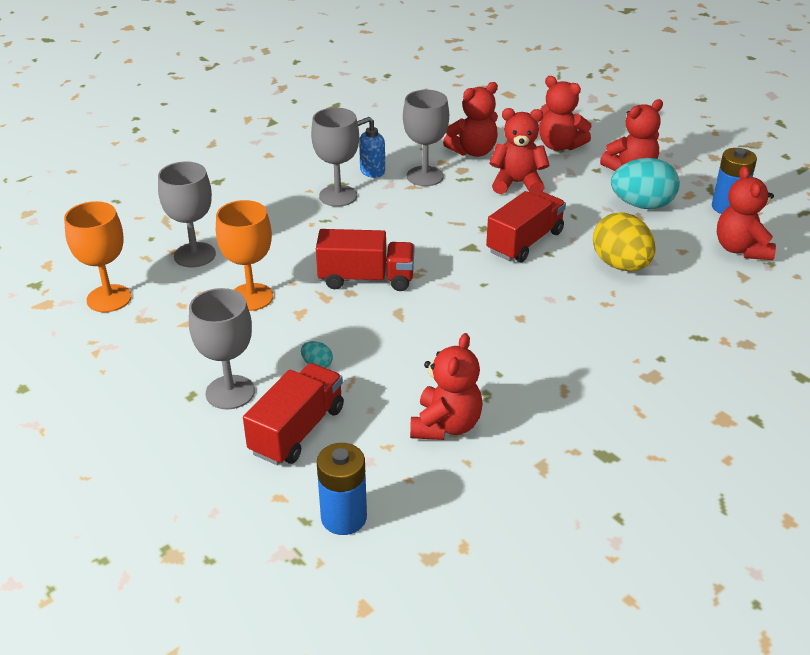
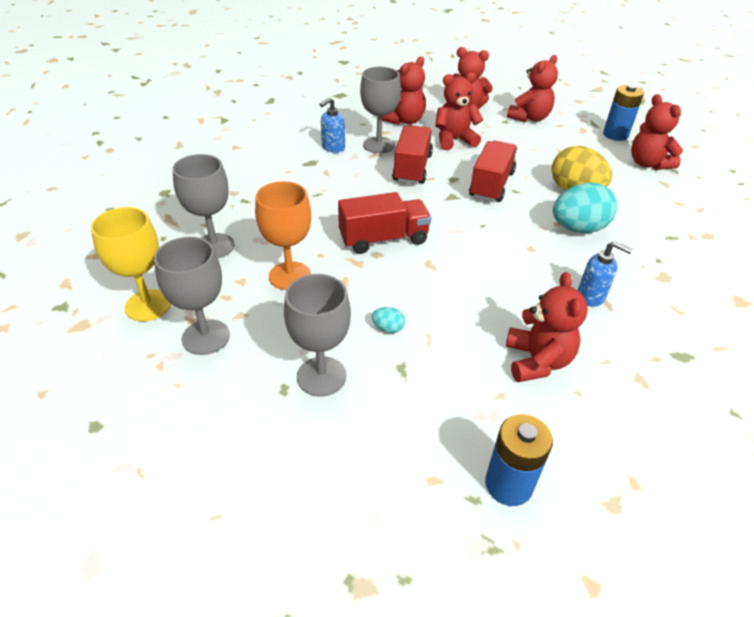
camera: 20 degrees left, 5 degrees up
(109, 298) = (148, 305): orange goblet -> yellow goblet
(297, 430) = (408, 400): red truck -> red truck (412, 168)
(338, 196) = (316, 172): grey goblet -> grey goblet (206, 337)
(550, 379) = (591, 296): none -> blue soap dispenser
(642, 205) = (556, 142): turquoise egg -> turquoise egg (578, 228)

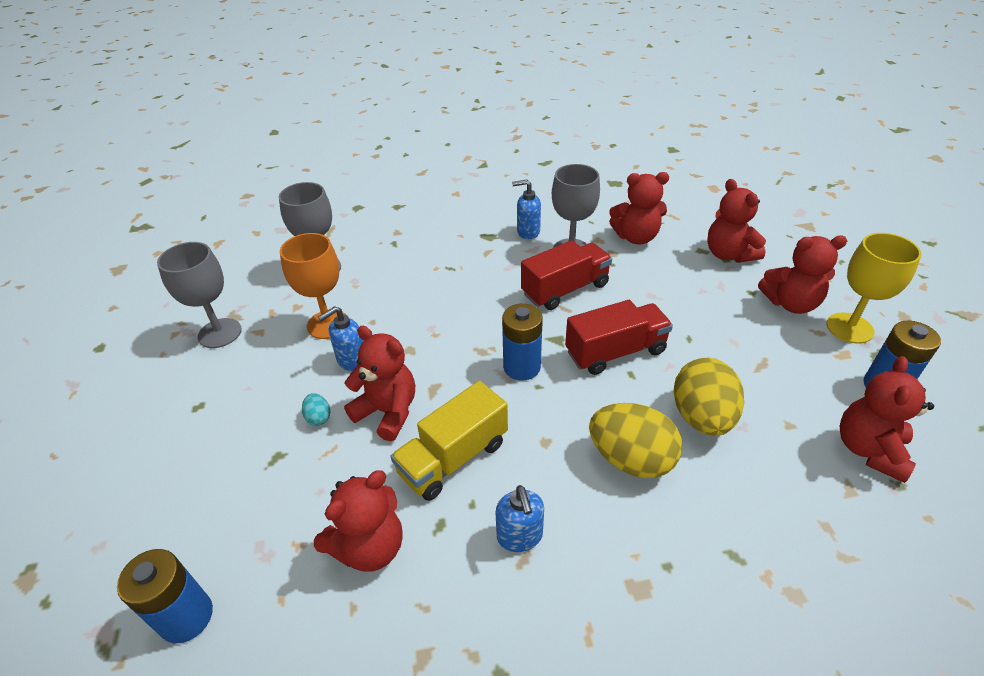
camera: 50 degrees right, 0 degrees up
(148, 305) = (228, 287): yellow goblet -> yellow goblet (849, 328)
(321, 376) = (227, 417): grey goblet -> none
(349, 284) = (351, 360): none -> blue soap dispenser
(383, 239) = (435, 340): red truck -> none
(454, 140) = (655, 283): red teddy bear -> red teddy bear (387, 412)
(458, 221) = (522, 367): none -> blue battery
(502, 288) = (453, 458): none -> yellow truck
(578, 228) = (631, 459): turquoise egg -> yellow egg

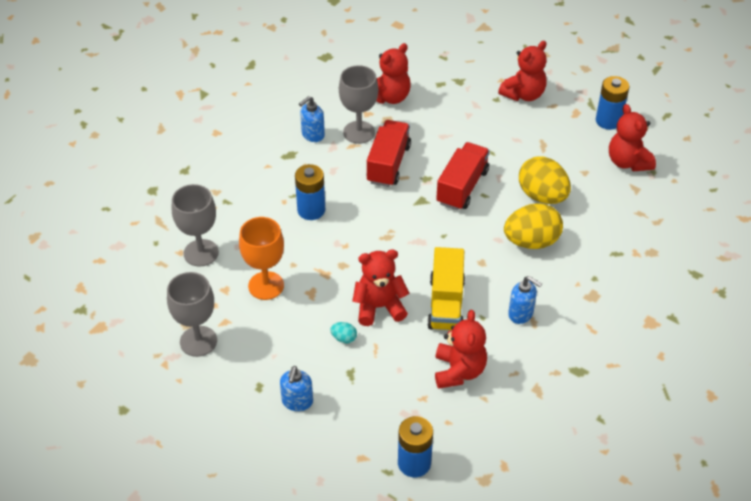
camera: 45 degrees left, 5 degrees up
(351, 360) = (316, 295): blue soap dispenser -> blue soap dispenser (297, 402)
(522, 367) = (421, 230): blue battery -> blue battery (311, 210)
(728, 254) = (458, 78): red teddy bear -> none
(849, 328) = (565, 93): yellow goblet -> none

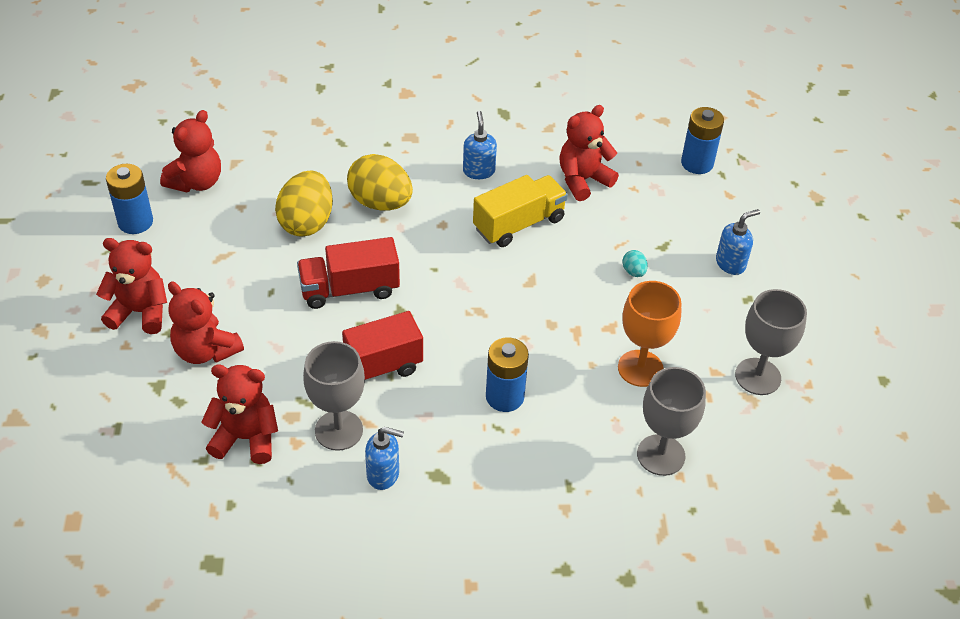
camera: 130 degrees left, 0 degrees up
(379, 307) = (572, 267): red teddy bear -> red teddy bear (206, 351)

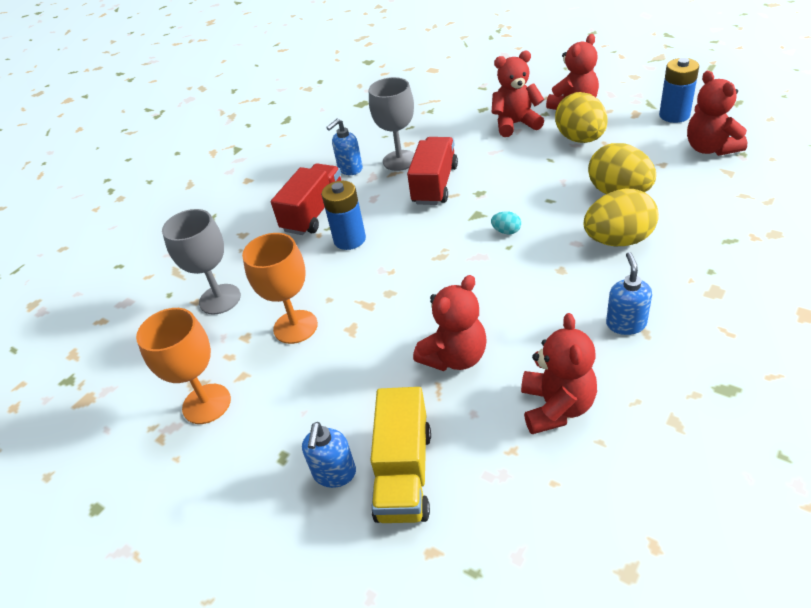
camera: 135 degrees right, 5 degrees down
(217, 281) = (580, 139): none -> yellow egg
(246, 438) = (430, 126): red teddy bear -> red teddy bear (455, 357)
(349, 289) = (522, 196): red truck -> red truck (314, 213)
(478, 171) = (626, 324): blue soap dispenser -> blue soap dispenser turned 120 degrees counterclockwise
(519, 224) = (524, 322): yellow truck -> yellow truck (404, 473)
(633, 272) = (395, 380): turquoise egg -> turquoise egg (506, 231)
(697, 163) = (512, 554): blue battery -> none
(758, 376) = (206, 404): grey goblet -> orange goblet

